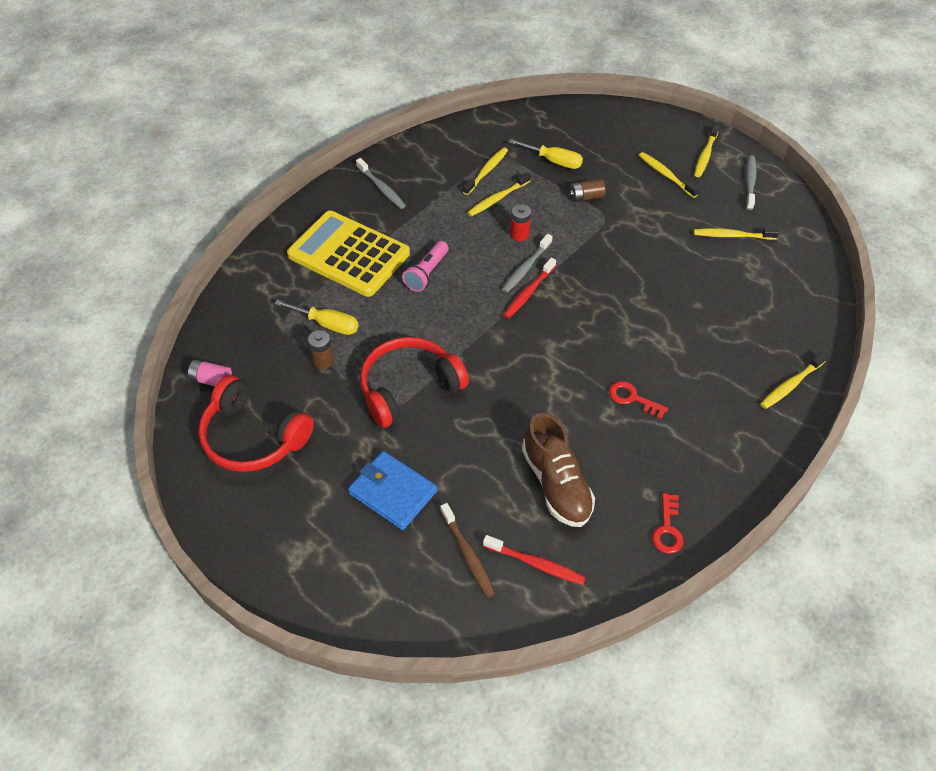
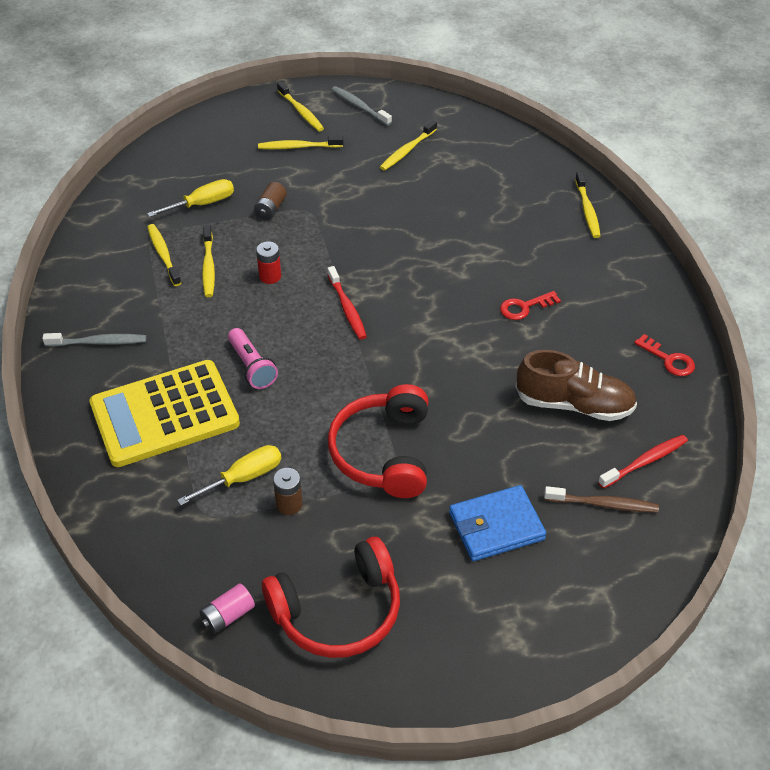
camera: 55 degrees left, 5 degrees down
(526, 268) = (316, 294): grey toothbrush -> none

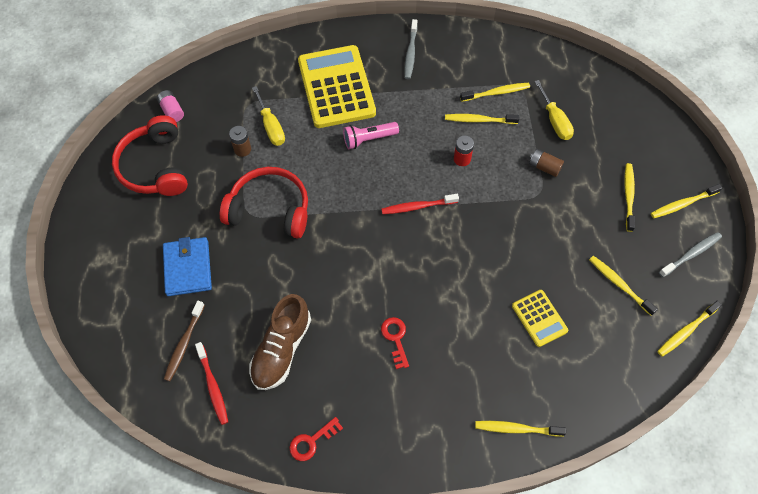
camera: 100 degrees right, 15 degrees up
(445, 109) = (686, 331): none -> yellow toothbrush
(463, 202) = (539, 318): none -> yellow calculator

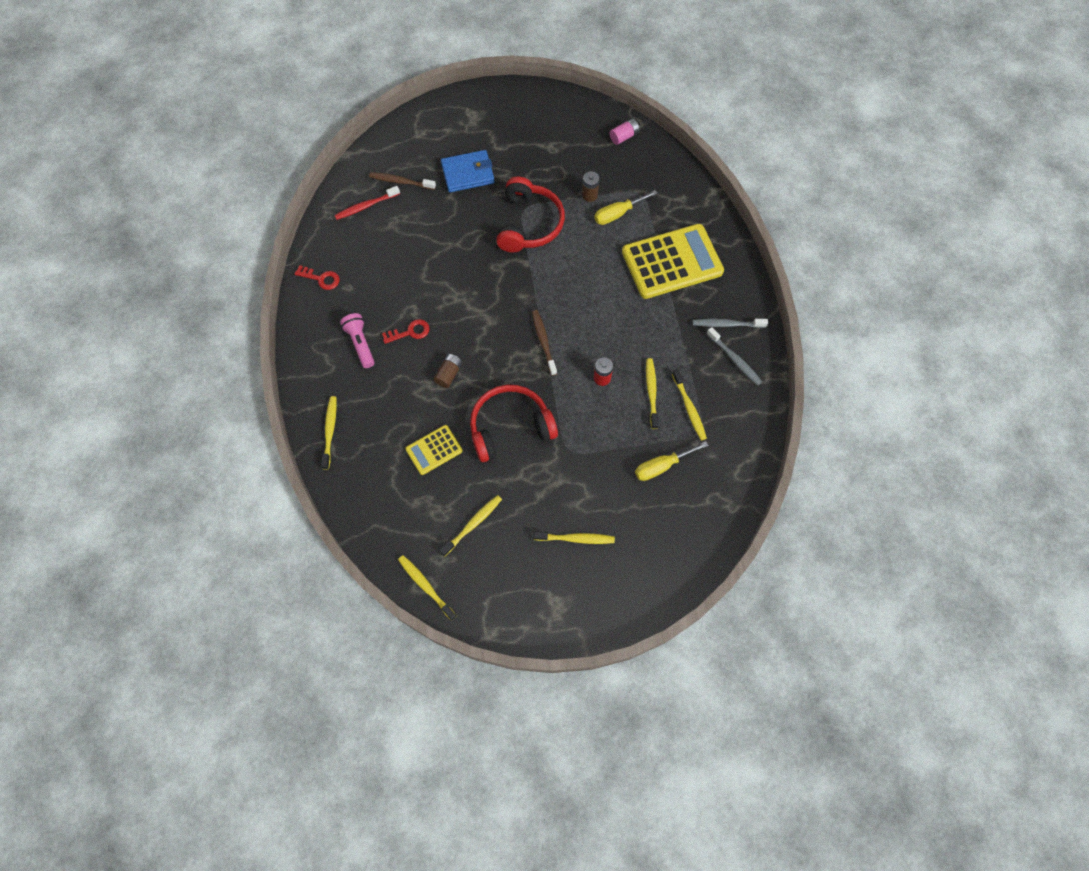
camera: 85 degrees right, 5 degrees up
(155, 166) = (564, 134): red headphones -> red headphones (510, 427)
(281, 349) = (398, 249): brown shoe -> none
(311, 441) = (321, 278): red key -> red key turned 150 degrees clockwise
(369, 139) = (614, 295): pink flashlight -> pink flashlight (360, 344)
(417, 207) = (543, 341): red toothbrush -> brown toothbrush
(544, 167) = (601, 455): brown battery -> brown battery (449, 374)
(682, 204) = (571, 595): yellow toothbrush -> none
(691, 254) = (512, 599): grey toothbrush -> grey toothbrush (734, 359)

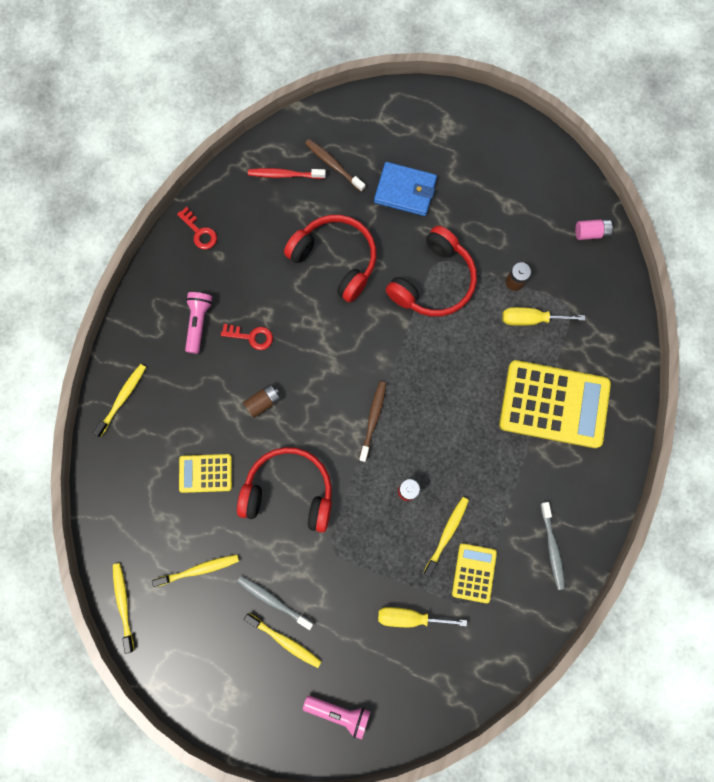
camera: 30 degrees right, 10 degrees up
(443, 245) = (336, 259): none -> red headphones
(652, 566) = (339, 712): none -> pink flashlight
(689, 408) = (474, 573): yellow toothbrush -> yellow calculator
(727, 324) = (568, 505): grey toothbrush -> grey toothbrush (273, 600)

